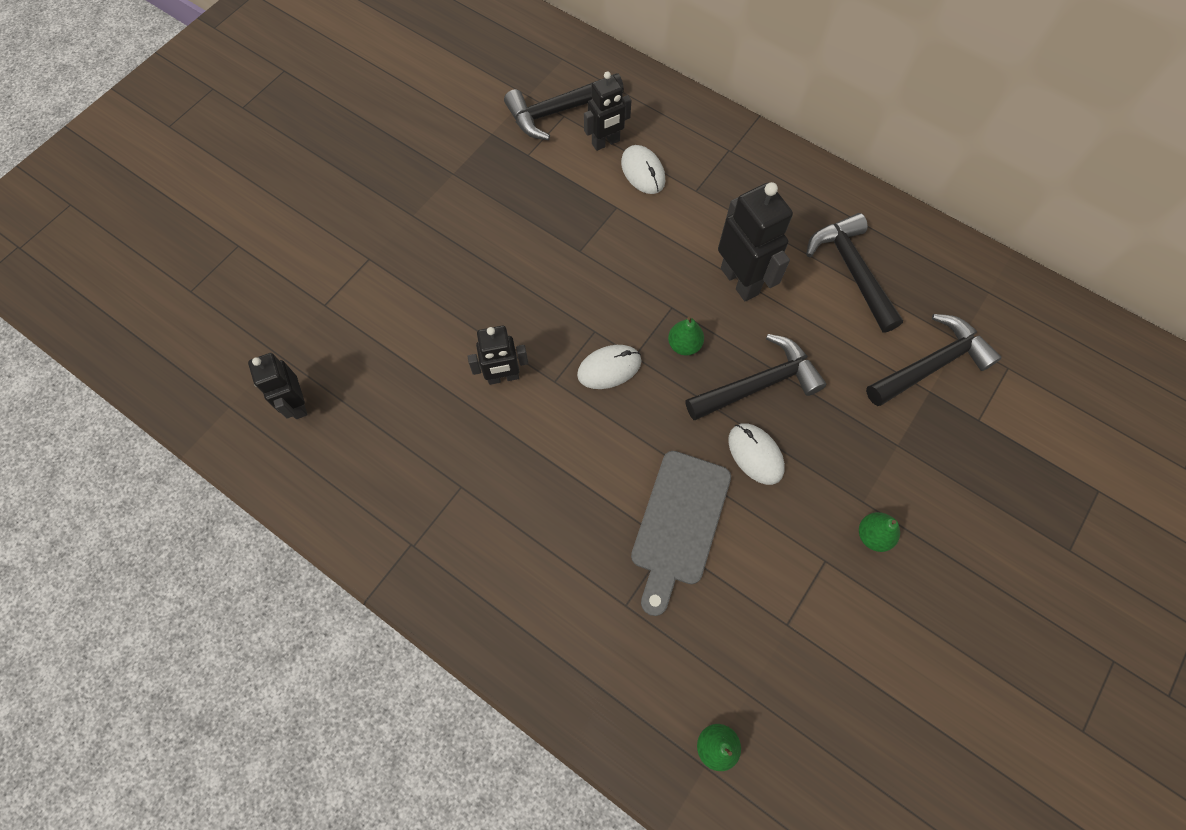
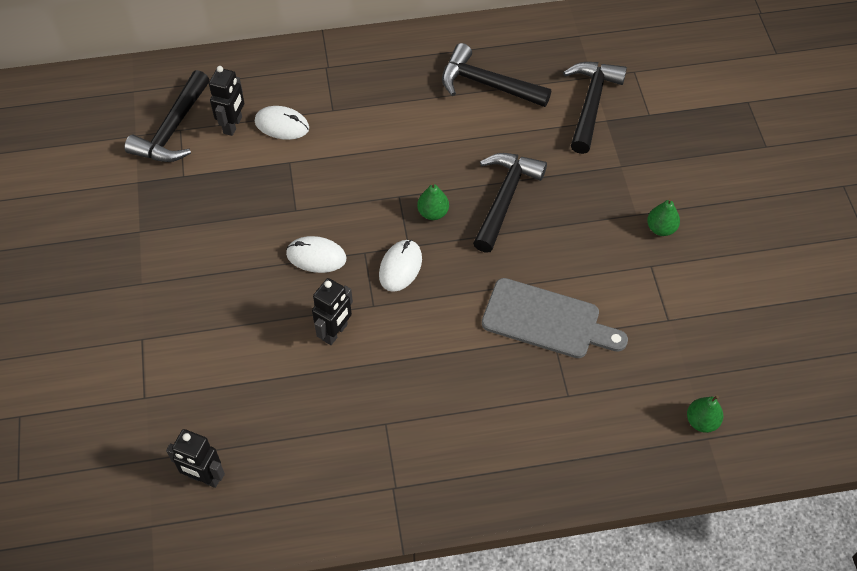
camera: 45 degrees left, 10 degrees down
(678, 524) = (547, 320): grey cutting board -> grey cutting board turned 45 degrees counterclockwise
(740, 281) = (425, 145): black robot -> none
(755, 454) = (547, 241): white mouse -> white mouse (316, 256)

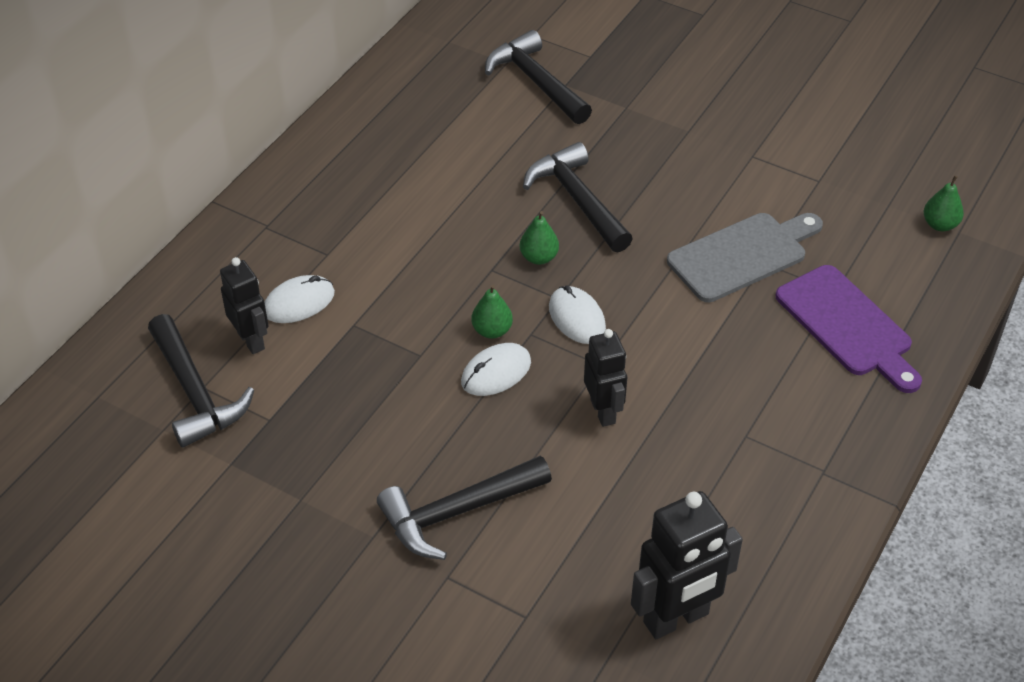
camera: 50 degrees left, 10 degrees down
(204, 478) = (676, 619): black robot -> black robot, size x1.54
(487, 84) = (431, 131): black hammer -> black hammer (456, 513)
(541, 423) = (847, 326): none -> purple cutting board
(661, 228) = (720, 125): green pear -> green pear (492, 331)

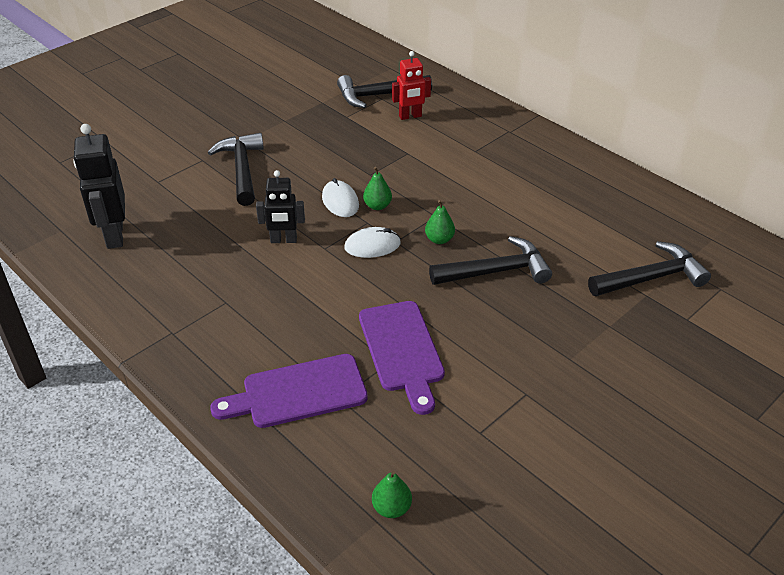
camera: 105 degrees right, 5 degrees down
(251, 340) = (410, 116): black robot -> red robot
(299, 302) = (435, 135): white mouse -> none
(742, 255) = (402, 350): grey cutting board -> purple cutting board

